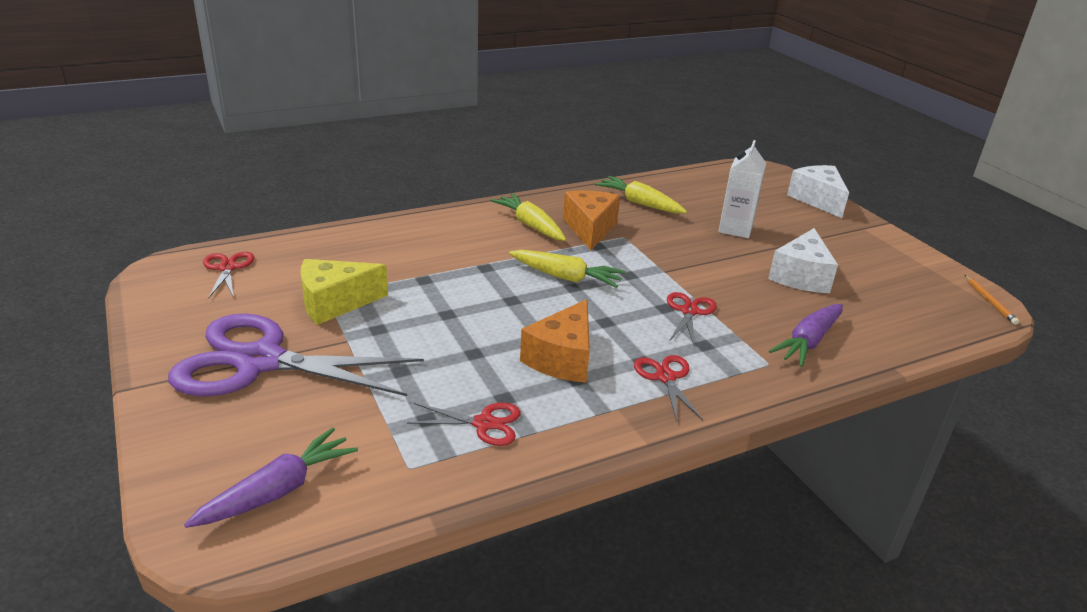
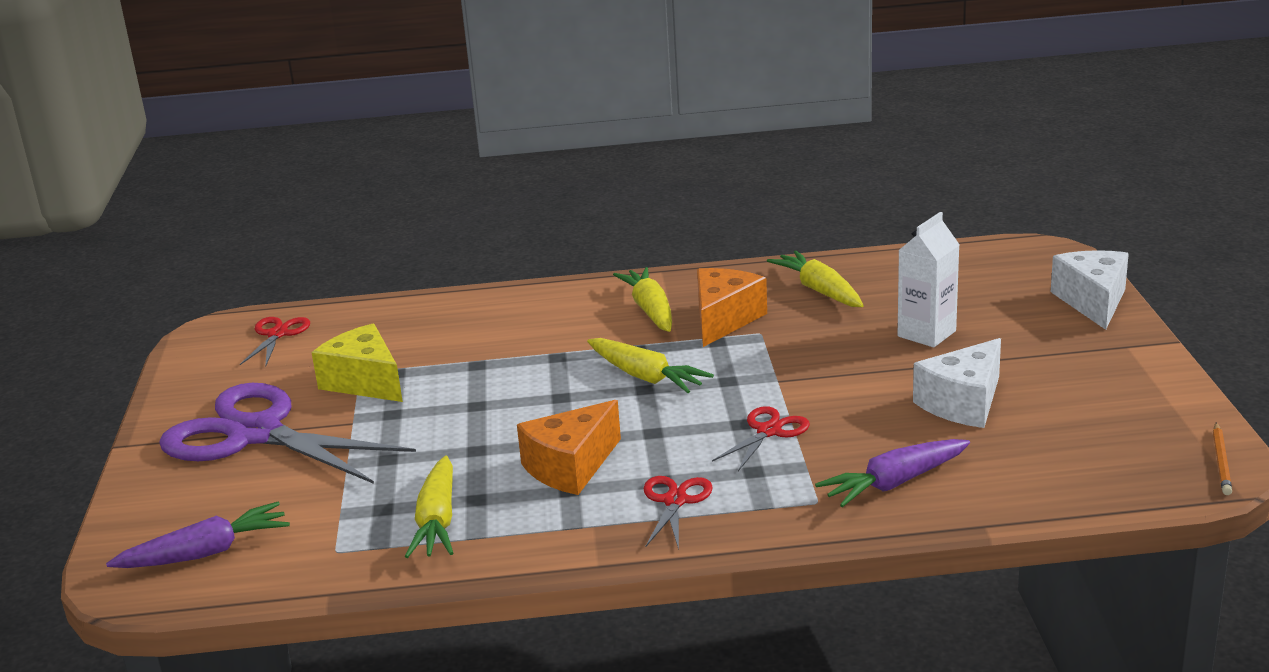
camera: 25 degrees right, 5 degrees down
(335, 303) = (364, 382): yellow cheese -> yellow cheese turned 45 degrees clockwise
(484, 424) = (437, 521): red scissors -> yellow carrot

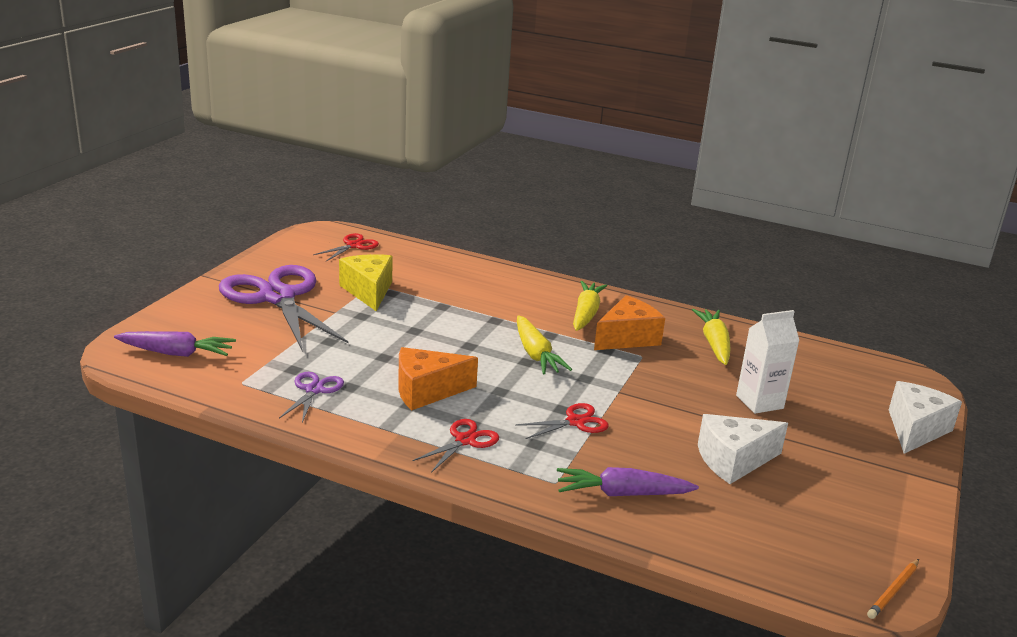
camera: 25 degrees right, 0 degrees up
(437, 521) = (314, 390): yellow carrot -> purple scissors

